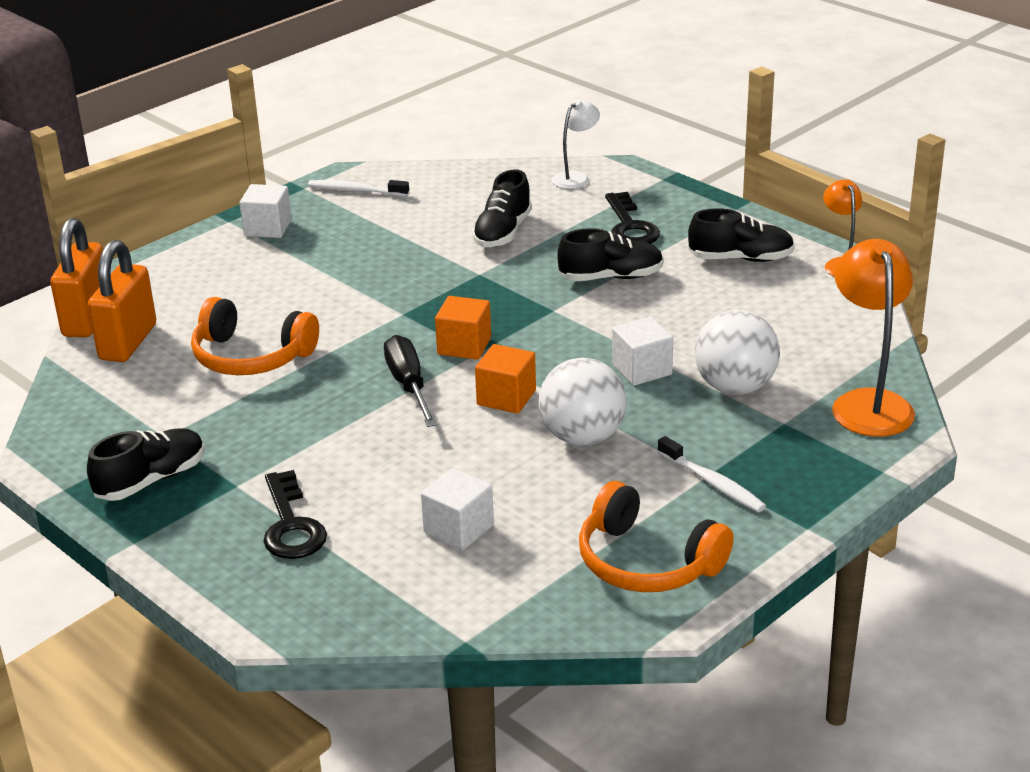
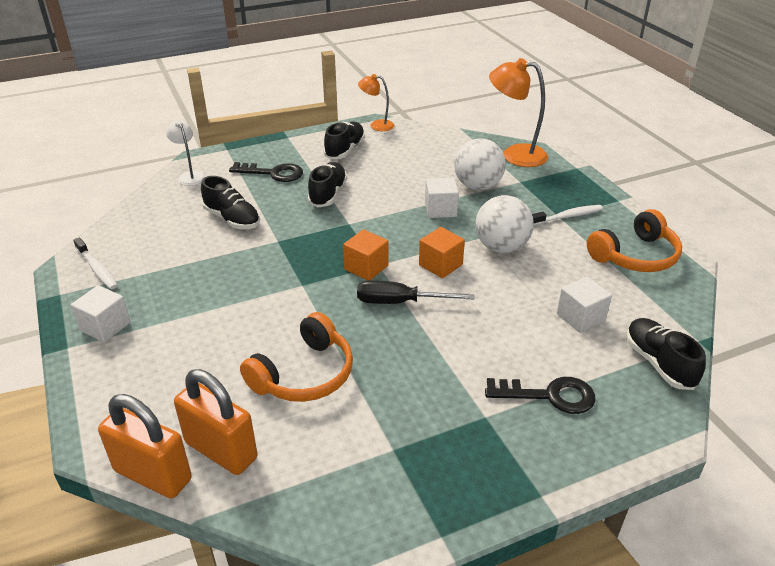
camera: 70 degrees left, 5 degrees up
(151, 480) = (455, 469): black shoe -> black shoe (658, 363)
(355, 191) = (97, 269): white toothbrush -> white toothbrush turned 75 degrees counterclockwise

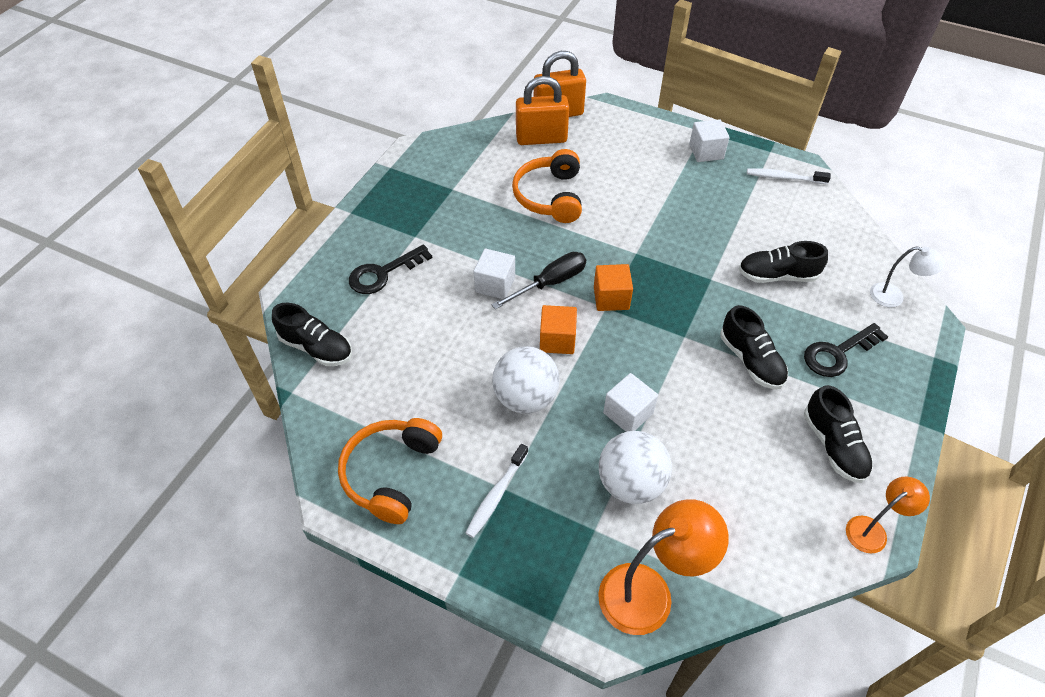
camera: 140 degrees right, 15 degrees up
(580, 317) = (400, 356): white cube -> white cube (495, 284)

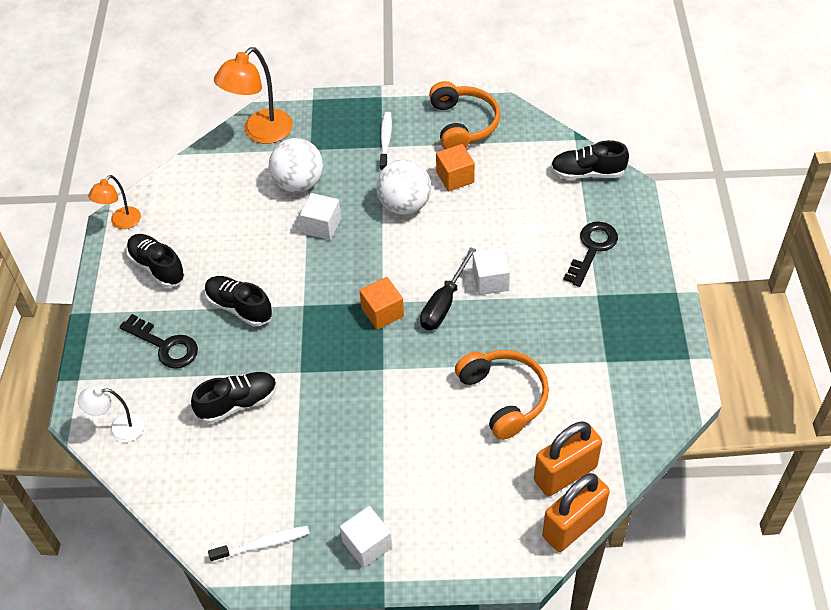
camera: 155 degrees right, 0 degrees up
(557, 340) = (407, 257): orange cube -> orange cube (455, 177)
(838, 353) = (165, 345): black key -> black key turned 90 degrees clockwise

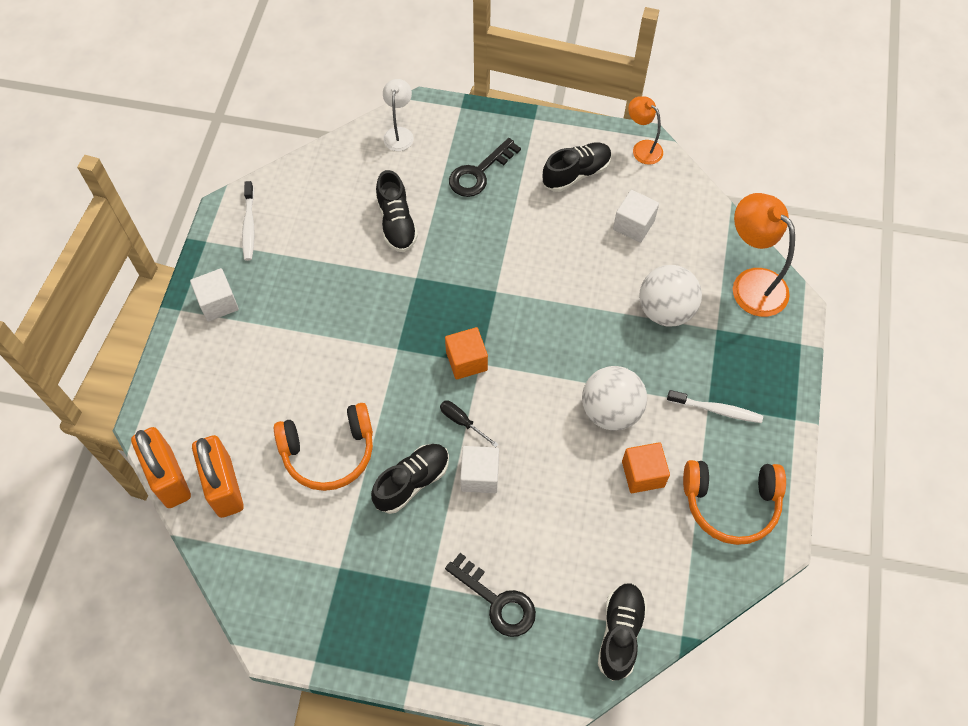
camera: 100 degrees right, 10 degrees up
(239, 307) = (507, 236): black shoe -> black shoe (412, 482)
(322, 226) = (597, 323): white cube -> white cube (633, 225)
(444, 303) = (462, 422): black screwdriver -> black screwdriver, size x0.60

